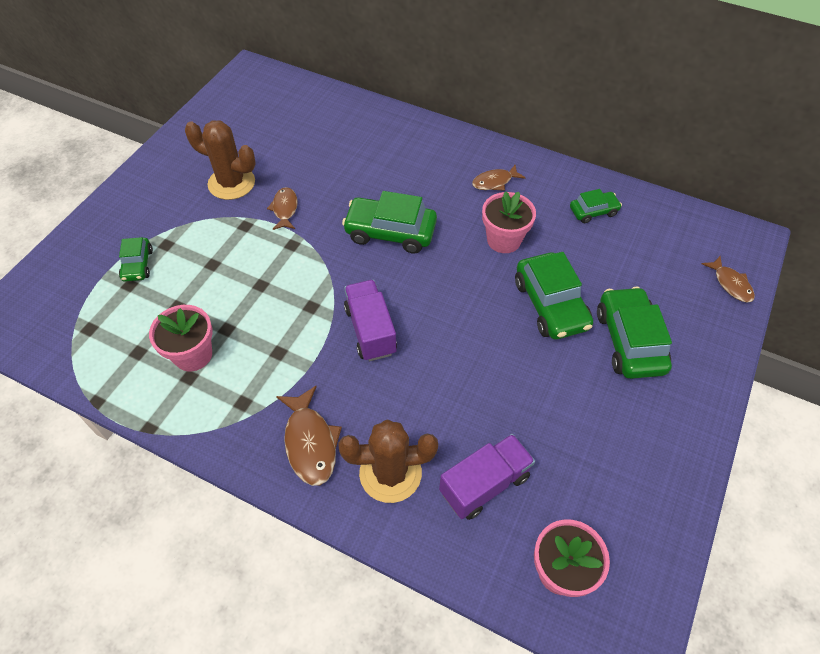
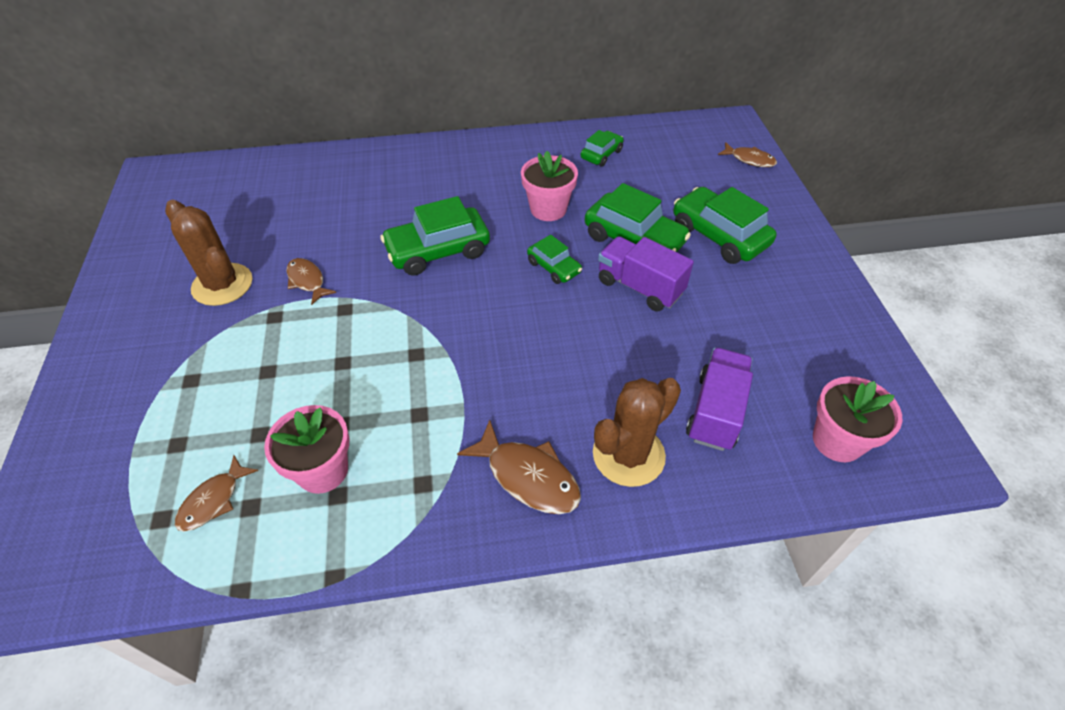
camera: 35 degrees left, 5 degrees down
(138, 265) = (171, 418): green car -> green car (554, 267)
(231, 183) = (222, 285): brown cactus -> brown cactus turned 60 degrees clockwise
(370, 330) = (495, 343): purple truck -> purple truck (639, 287)
(494, 182) = (498, 168): brown fish -> brown fish (213, 500)

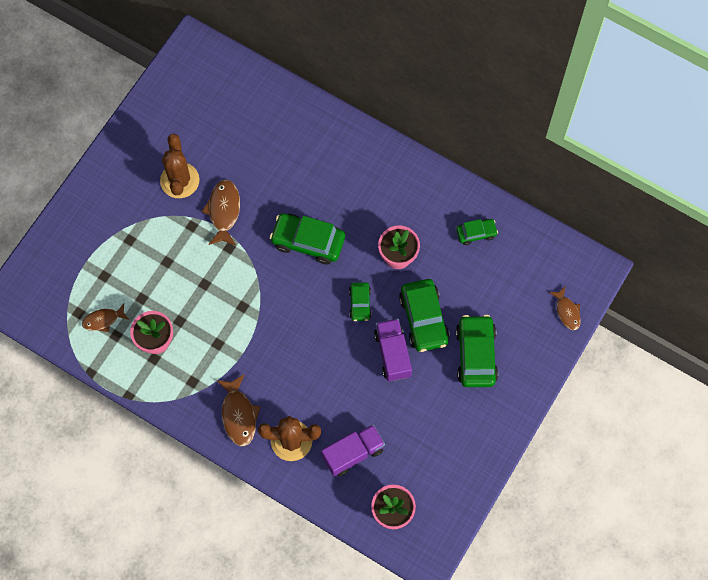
camera: 40 degrees right, 20 degrees up
(307, 281) = (224, 211): brown fish -> brown fish, size x1.54

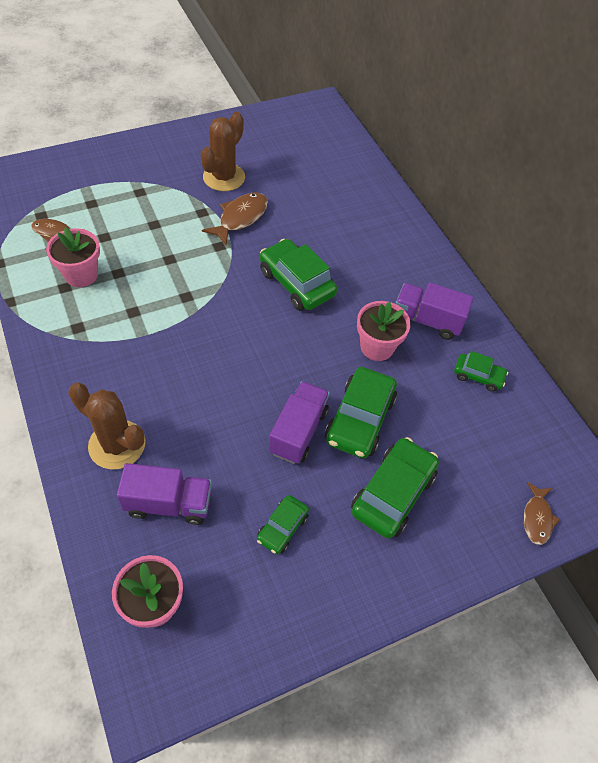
camera: 30 degrees right, 15 degrees down
(239, 415) = (90, 384): brown fish -> none
(360, 304) = (303, 364): green car -> green car (282, 528)
(416, 211) = (427, 321): none -> purple truck

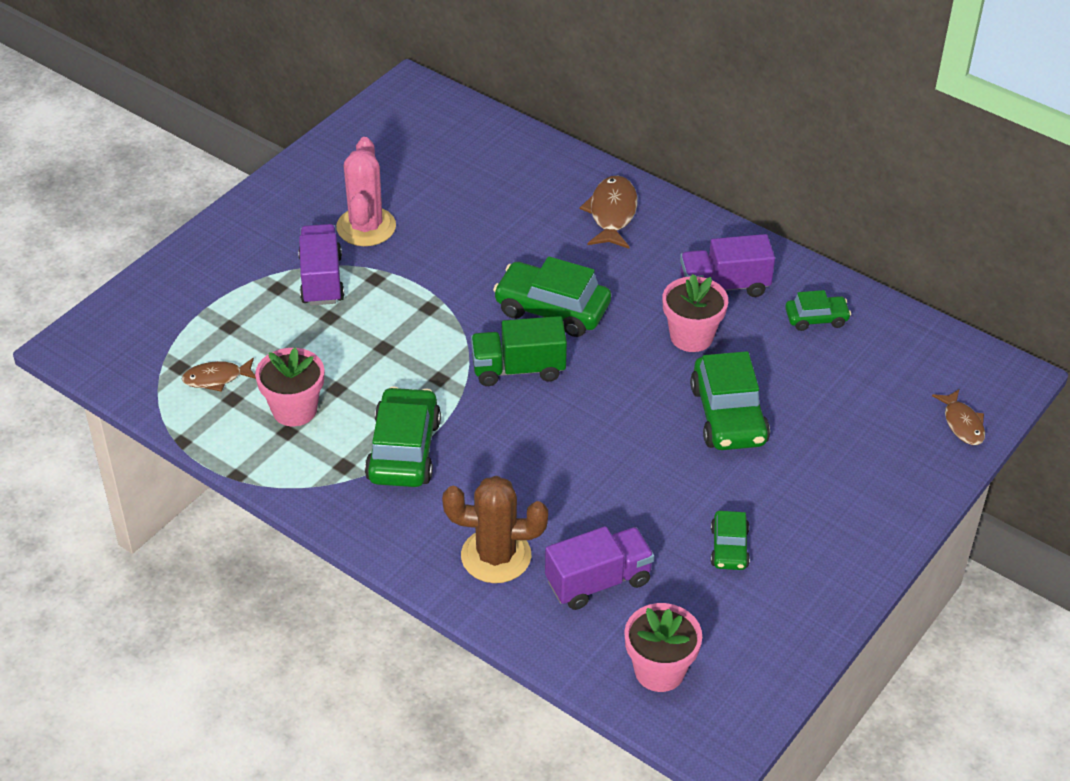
camera: 25 degrees left, 10 degrees down
(224, 177) = (366, 227): brown cactus -> pink cactus
(240, 218) = (427, 266): brown fish -> brown fish (612, 213)
(241, 314) = (518, 369): none -> green truck
(298, 431) = (675, 455): purple truck -> purple truck (321, 280)
(393, 493) = (812, 467): green car -> green car (403, 450)

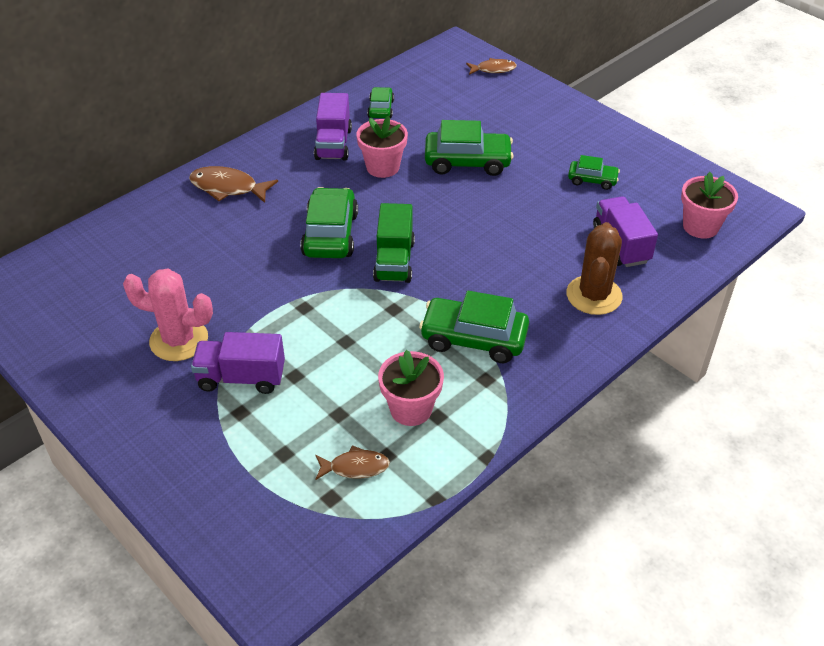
camera: 80 degrees left, 0 degrees up
(216, 378) = (355, 467): brown fish -> brown fish turned 90 degrees counterclockwise
(552, 309) = (330, 234): green car -> green car turned 150 degrees clockwise

